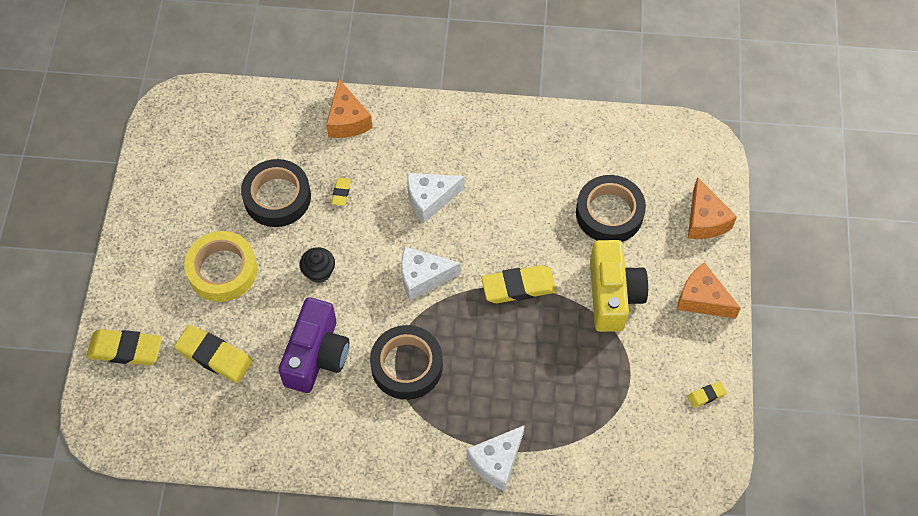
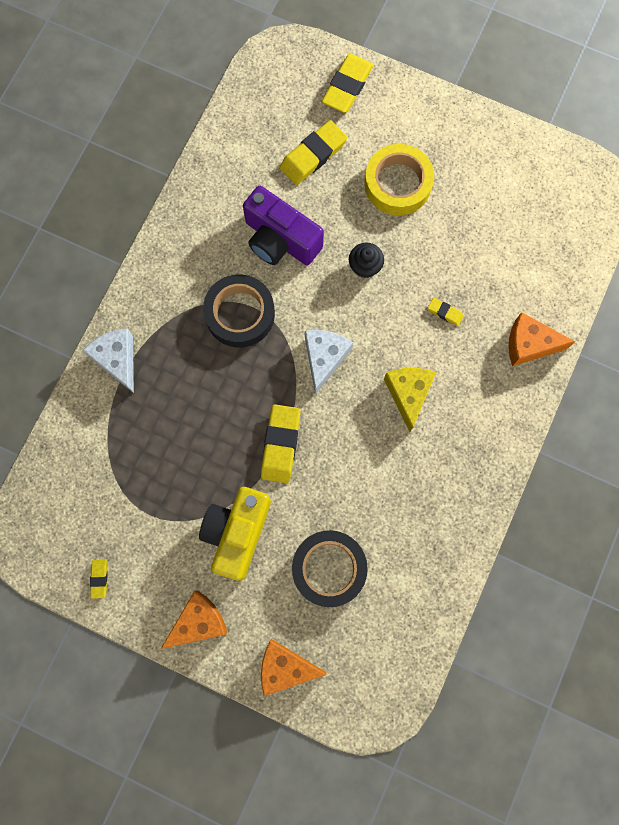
camera: 110 degrees right, 15 degrees up
(277, 197) = (460, 252): black tape -> none
(430, 199) = (408, 394): white cheese -> yellow cheese
(613, 295) = (237, 533): yellow camera -> yellow camera turned 90 degrees clockwise

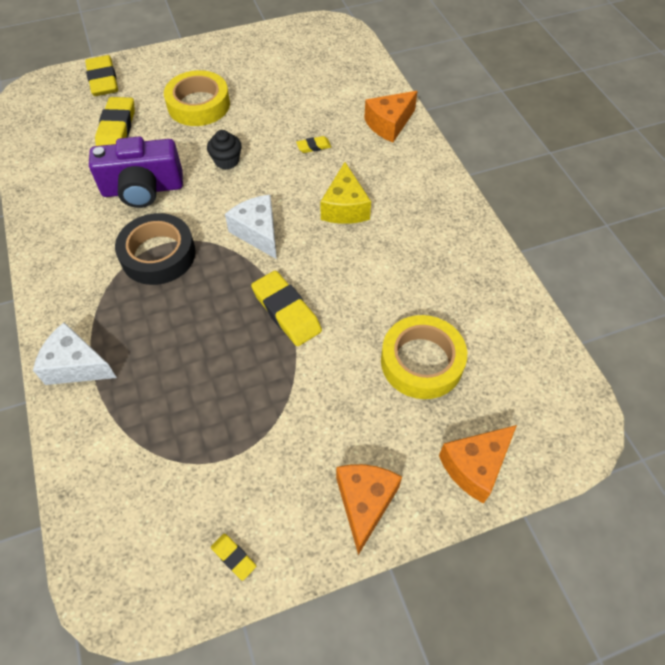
camera: 45 degrees left, 20 degrees down
(237, 533) = (321, 402): yellow camera -> none
(329, 568) = (421, 361): black tape -> yellow tape
(408, 394) = (345, 207): yellow cheese -> yellow cheese turned 135 degrees counterclockwise

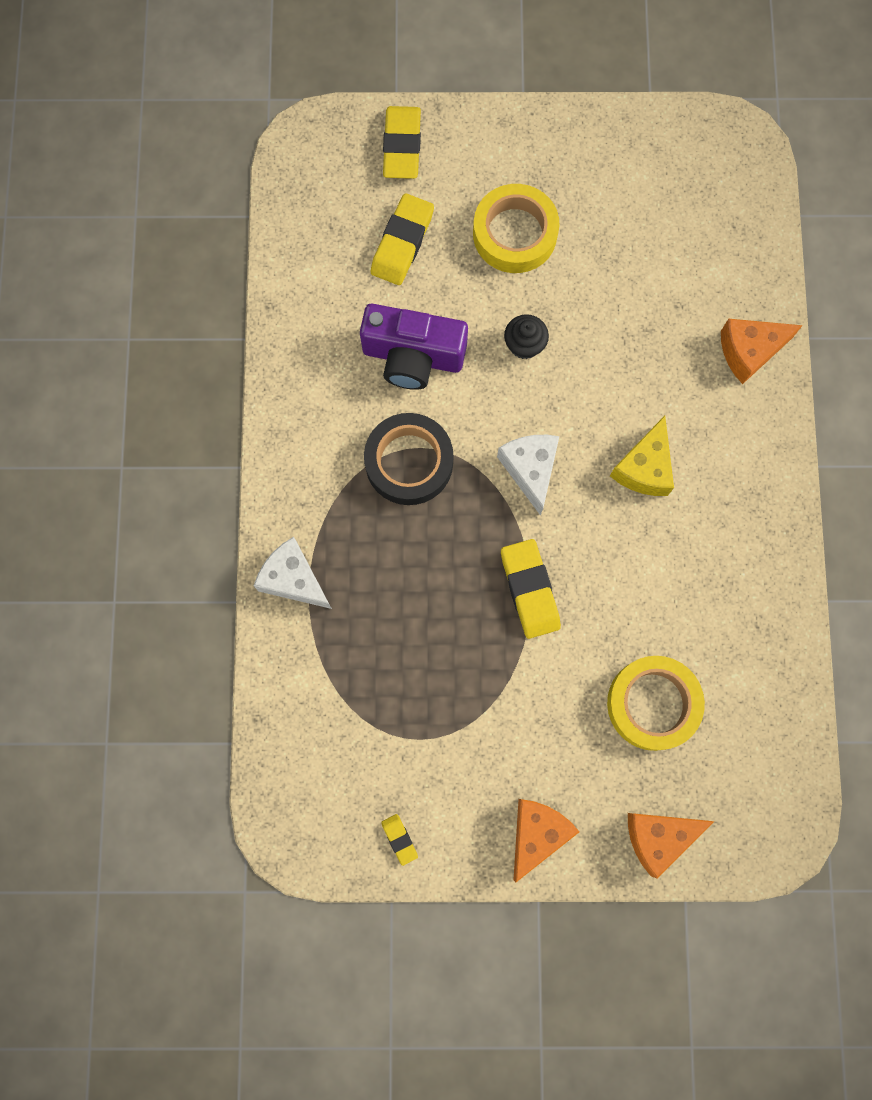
camera: 20 degrees right, 20 degrees up
(313, 146) = (639, 357): yellow eraser -> none

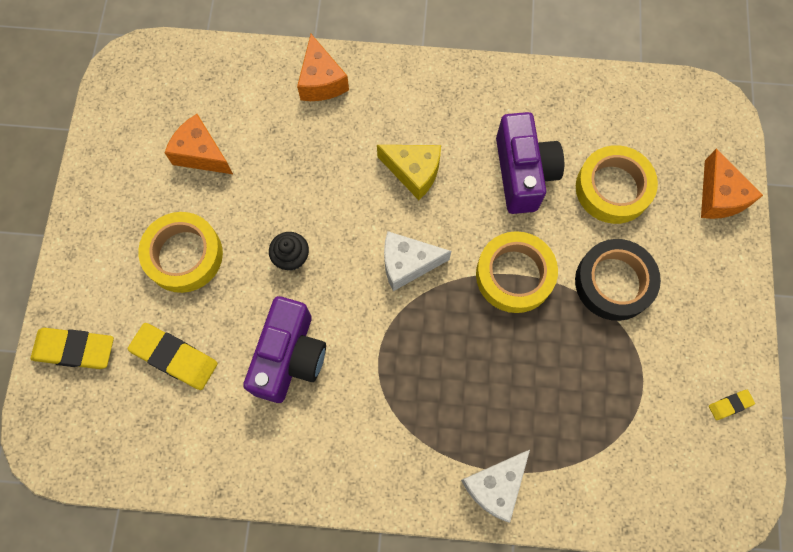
camera: 85 degrees left, 5 degrees down
(409, 462) = (391, 369): black tape -> black tape (614, 282)
(529, 590) = (514, 275): yellow eraser -> yellow tape
(537, 833) = (720, 289): orange cheese -> orange cheese (201, 154)
(659, 595) = (523, 173): none -> purple camera

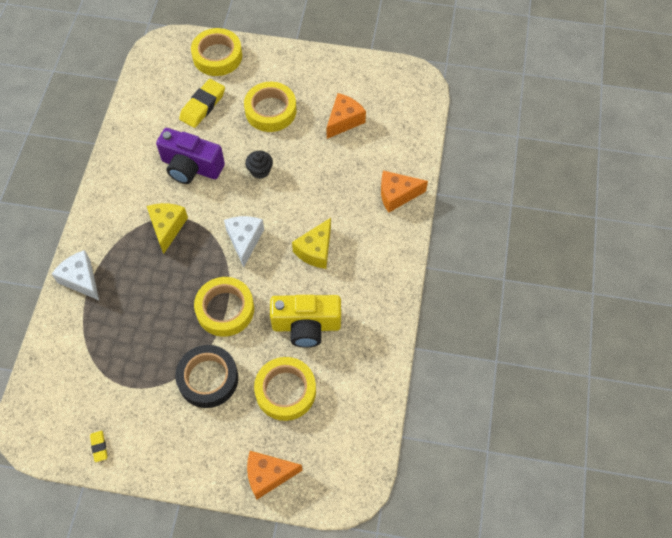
camera: 95 degrees right, 10 degrees down
(75, 349) = (217, 56): yellow eraser -> yellow tape
(397, 374) = (167, 227): none -> yellow cheese
(523, 173) = (306, 326): purple camera -> yellow camera

